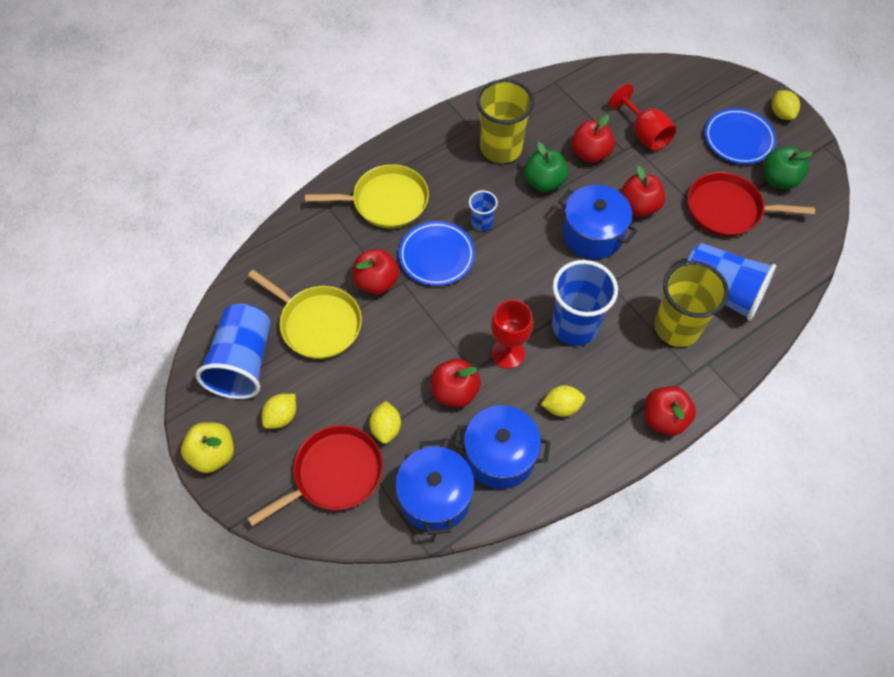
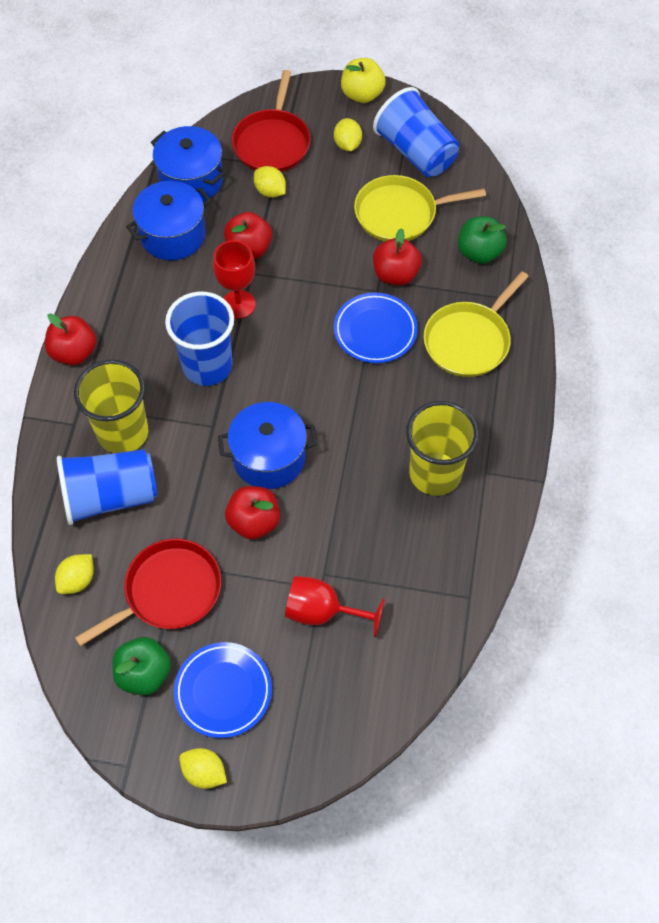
camera: 135 degrees right, 0 degrees up
(481, 223) = (372, 388): blue cup -> none
(544, 182) = (361, 473): green apple -> green apple (479, 253)
(561, 407) = (160, 300): yellow lemon -> yellow lemon (77, 580)
(590, 153) = (351, 541): red apple -> none

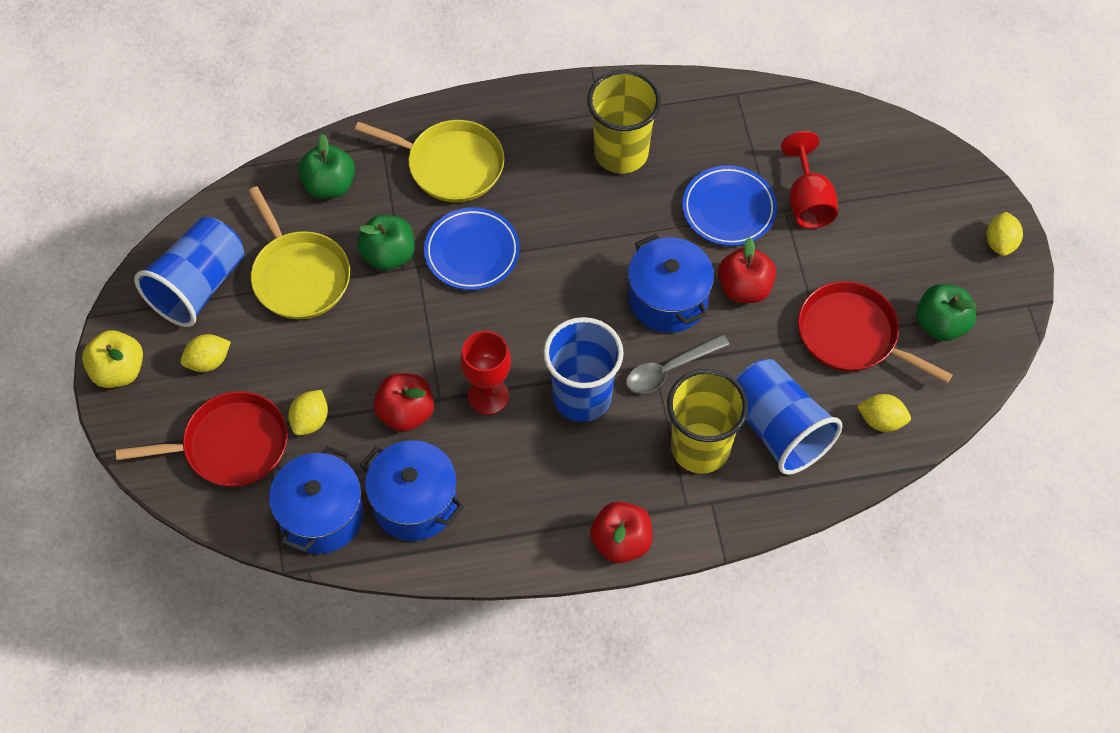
camera: 110 degrees left, 0 degrees up
(202, 436) = (669, 369): none -> grey spoon
(223, 691) = (922, 254): blue plate -> blue plate (728, 209)
(395, 274) = (388, 255): red apple -> green apple

